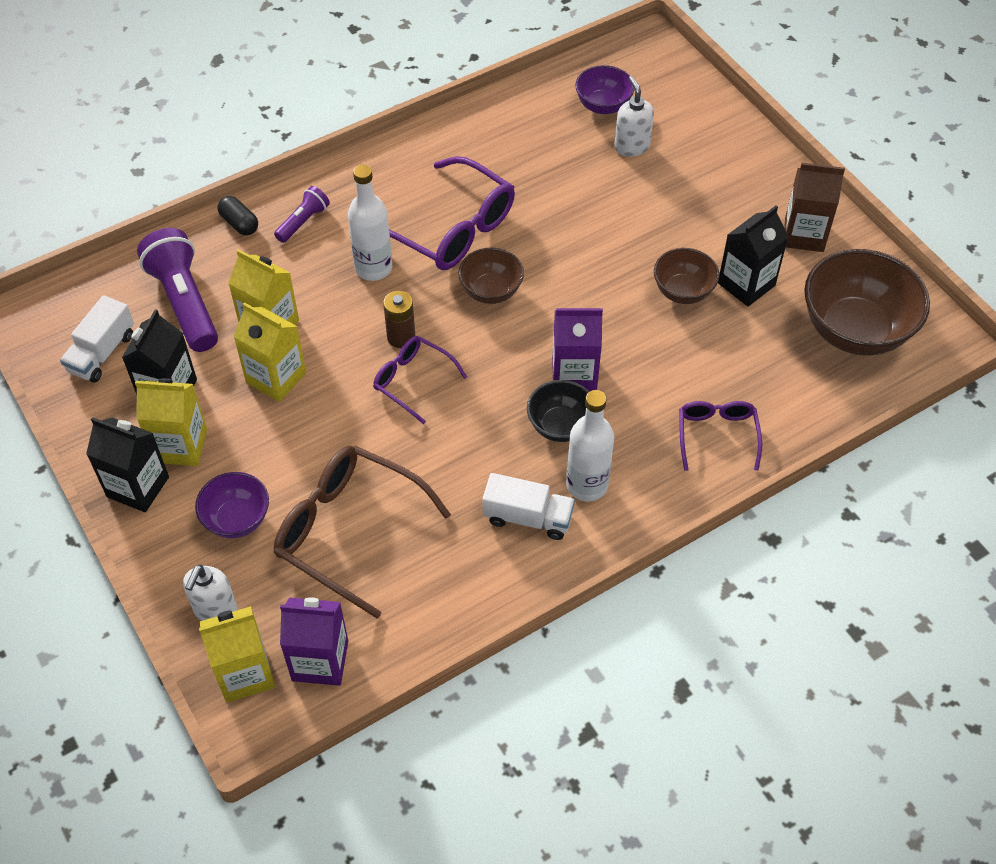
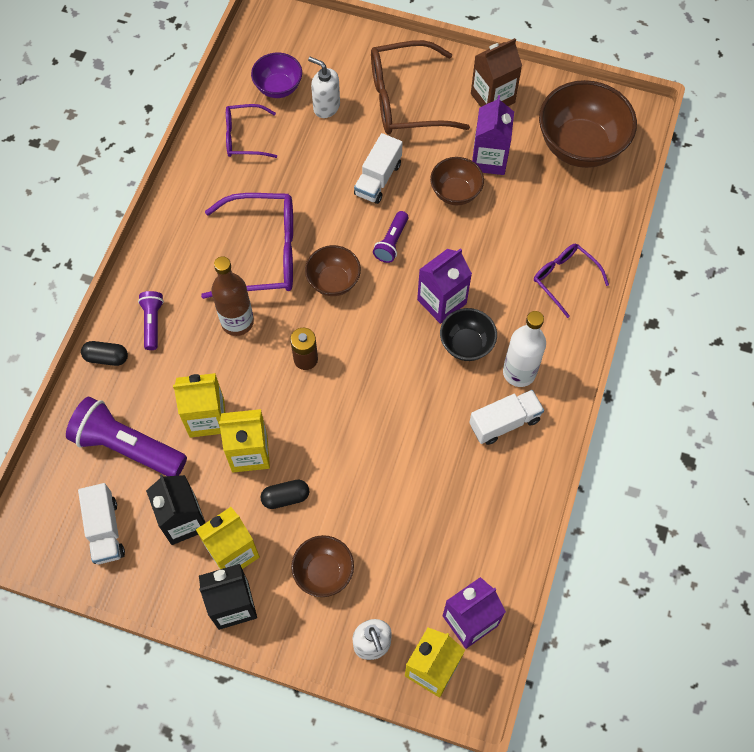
camera: 40 degrees left, 10 degrees up
(237, 519) = (323, 572): purple bowl -> brown bowl
(268, 435) = (285, 497): none -> black capsule
(350, 532) = (405, 521): brown glasses -> brown glasses (406, 99)
(373, 268) = (237, 322): white bottle -> brown bottle
(413, 381) = (344, 384): purple glasses -> purple glasses (245, 137)
(578, 294) = (391, 242): none -> purple flashlight
(619, 234) = (378, 179): none -> white truck
(746, 284) = (489, 159): black carton -> purple carton

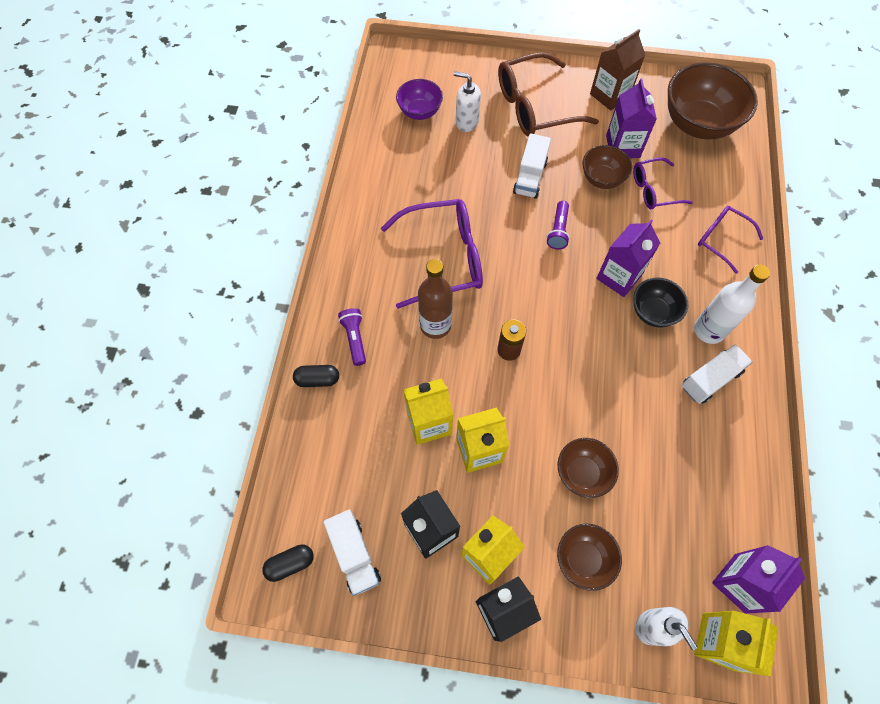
camera: 10 degrees left, 0 degrees up
(127, 447) = (358, 465): purple flashlight -> none
(245, 137) = (400, 158): purple glasses -> purple glasses (654, 190)
(285, 497) = (526, 489): black capsule -> black capsule (290, 564)
(333, 281) = (515, 274): brown bowl -> brown bowl (582, 473)

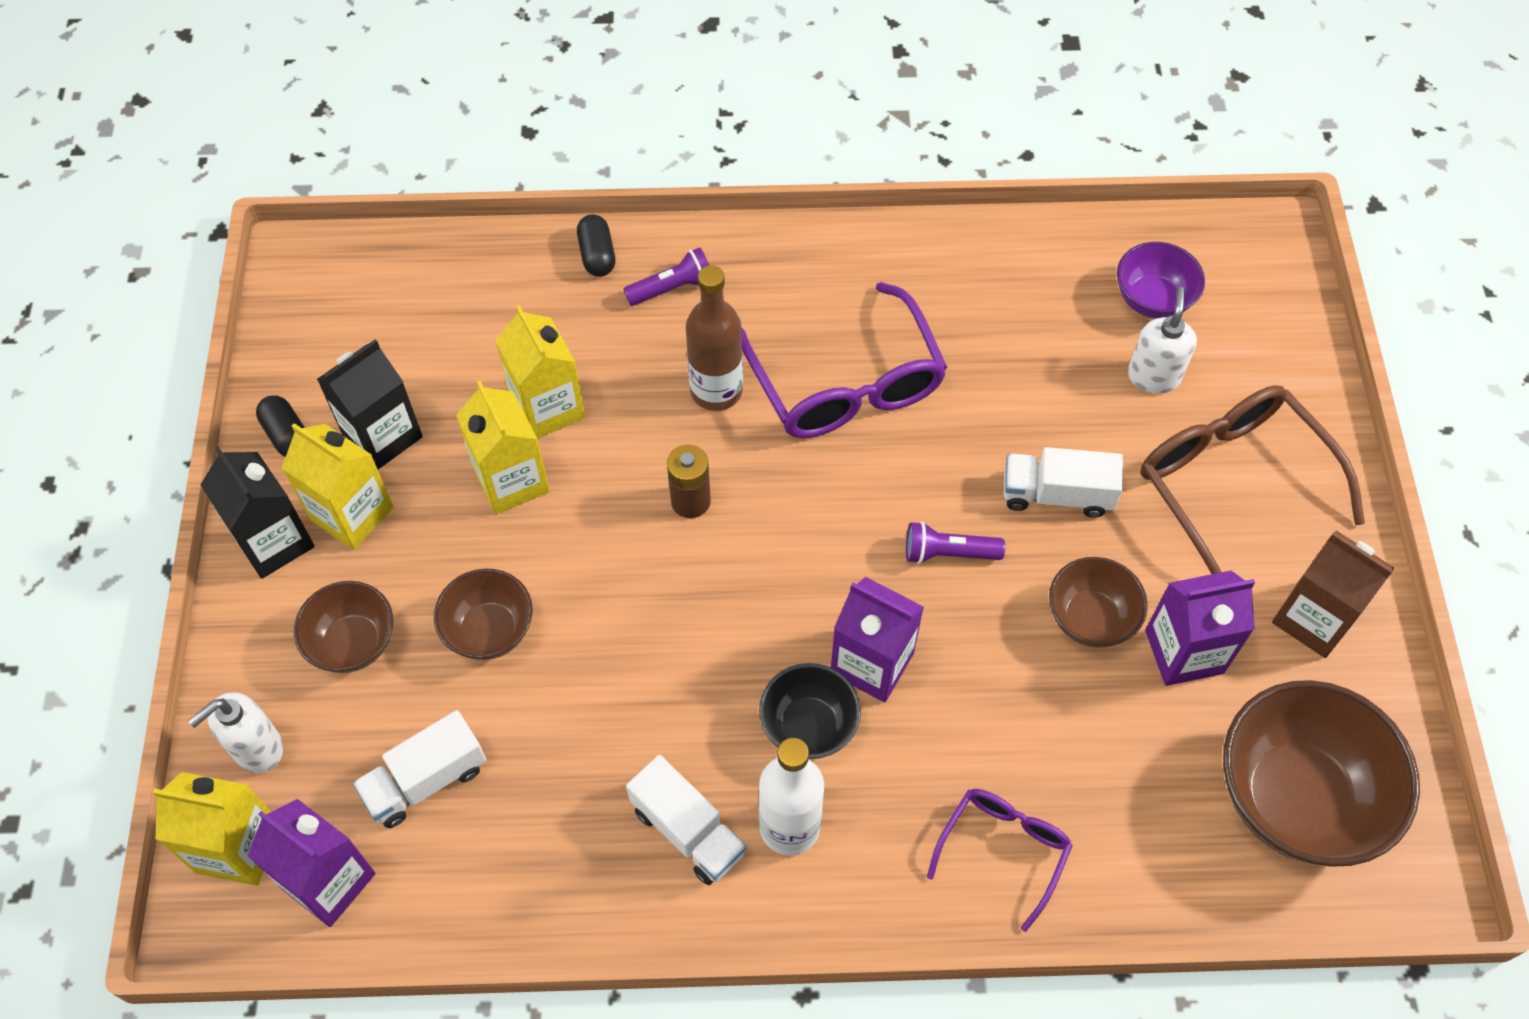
camera: 80 degrees right, 5 degrees down
(290, 564) = (326, 279): black capsule -> black capsule (287, 435)
(354, 555) = (342, 349): white truck -> white truck (426, 780)
(654, 190) = (1091, 717): purple glasses -> none

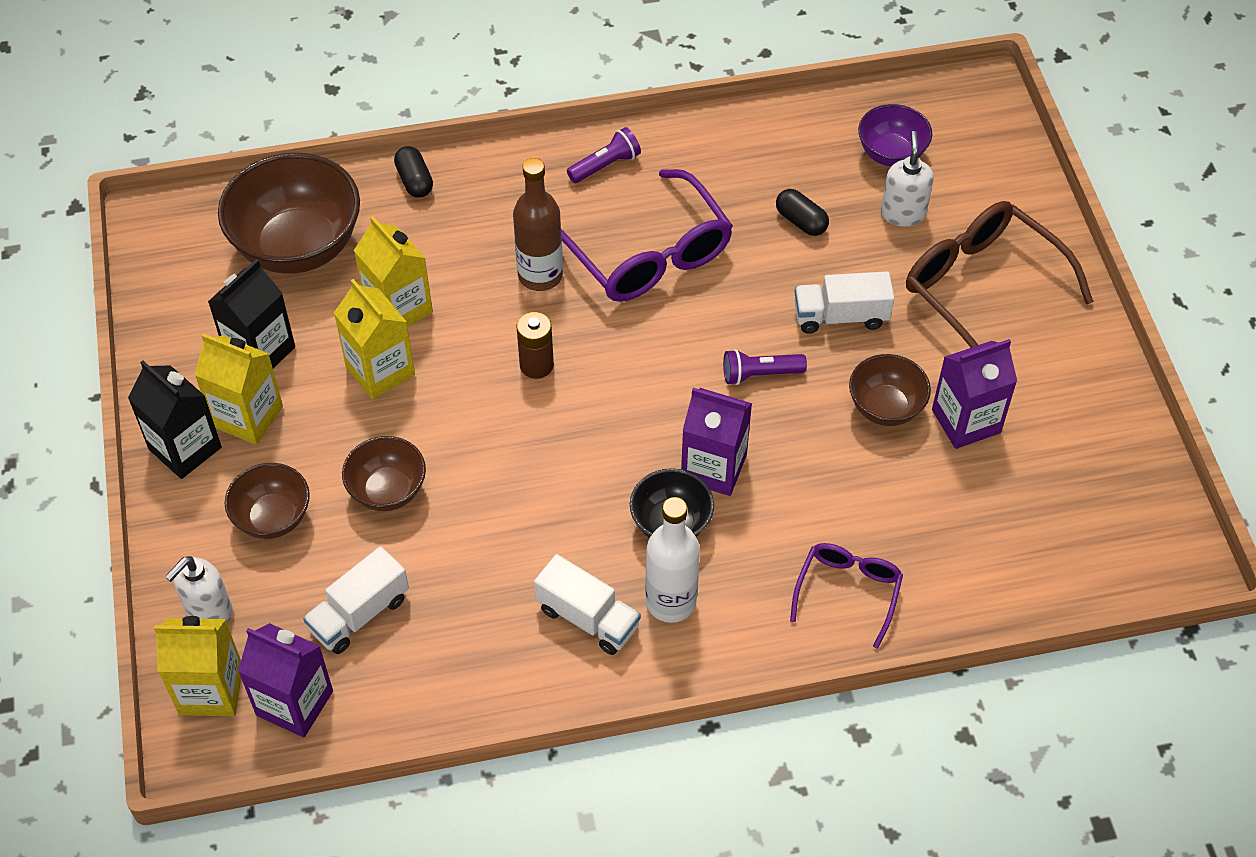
camera: 10 degrees left, 5 degrees down
(287, 435) = (176, 363): black capsule -> black capsule (801, 221)
(672, 288) = (485, 198): purple flashlight -> purple flashlight (605, 165)
(1295, 798) = (1073, 517): brown bowl -> brown bowl (298, 246)
(1313, 619) = (1065, 381): brown carton -> none

